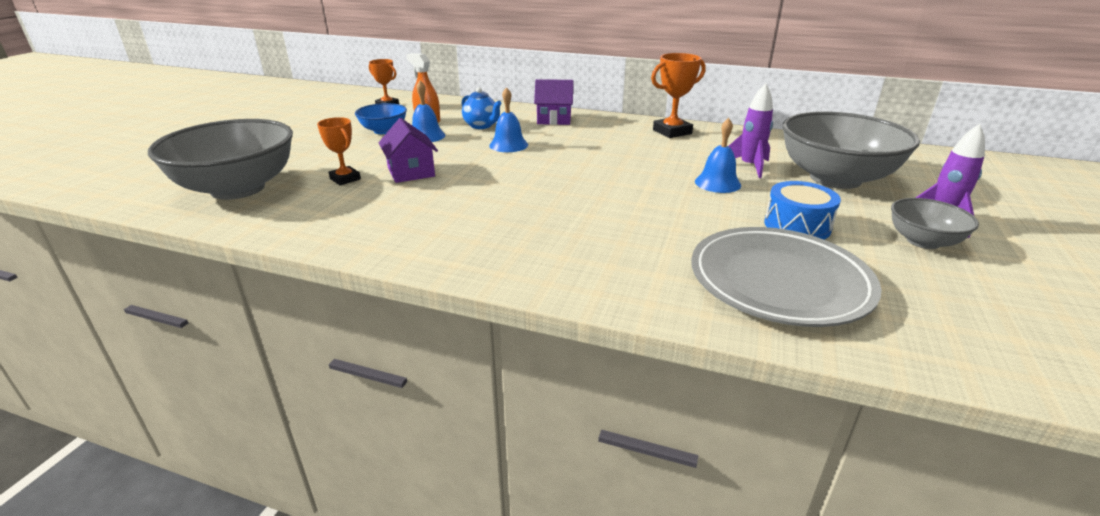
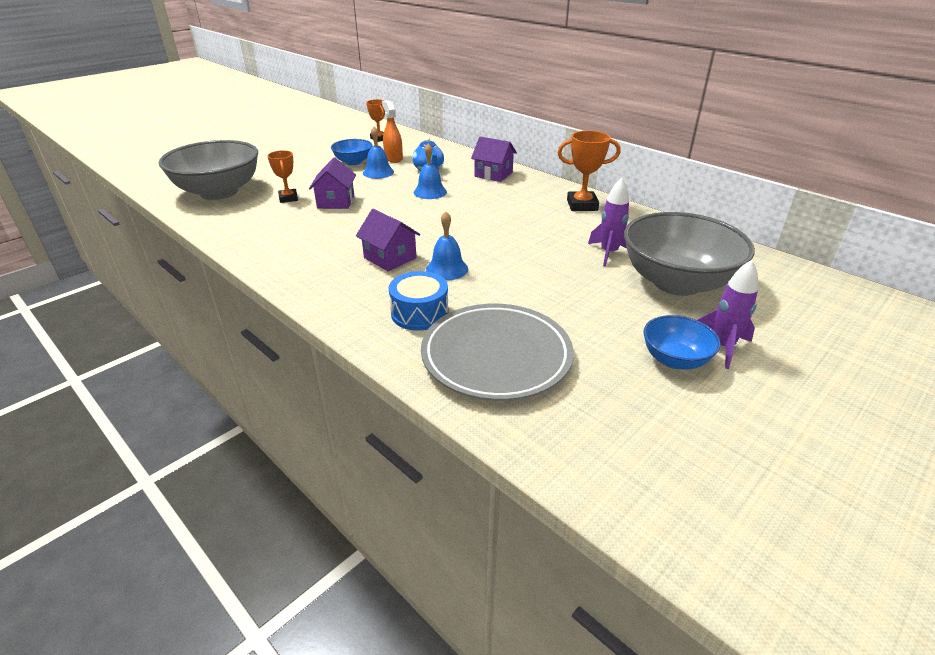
camera: 25 degrees right, 5 degrees up
(546, 215) = (390, 258): none -> purple house
(717, 183) = (559, 262): blue bell -> blue bell (447, 269)
(797, 226) = (577, 316): blue drum -> blue drum (419, 313)
(923, 241) = (675, 360): grey bowl -> blue bowl

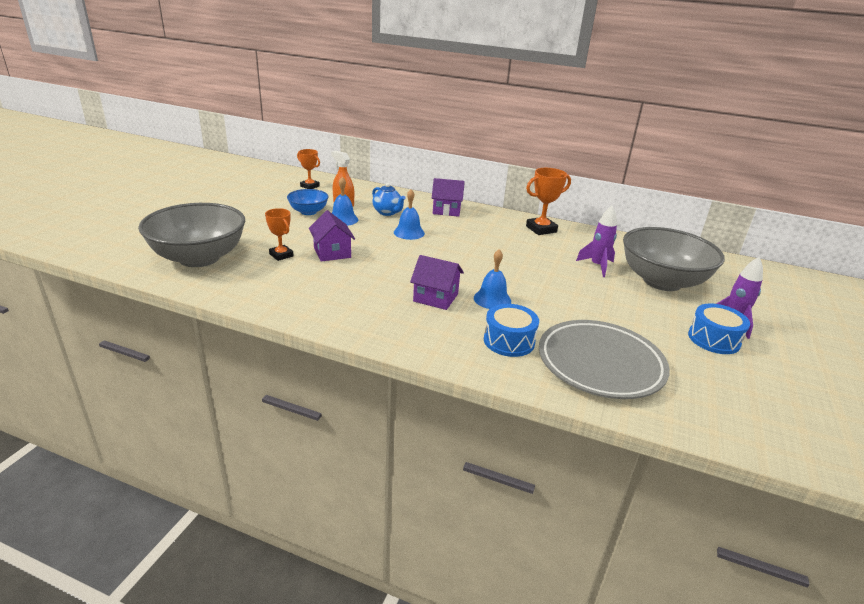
camera: 25 degrees left, 5 degrees down
(675, 360) = (714, 339): blue bowl -> blue drum

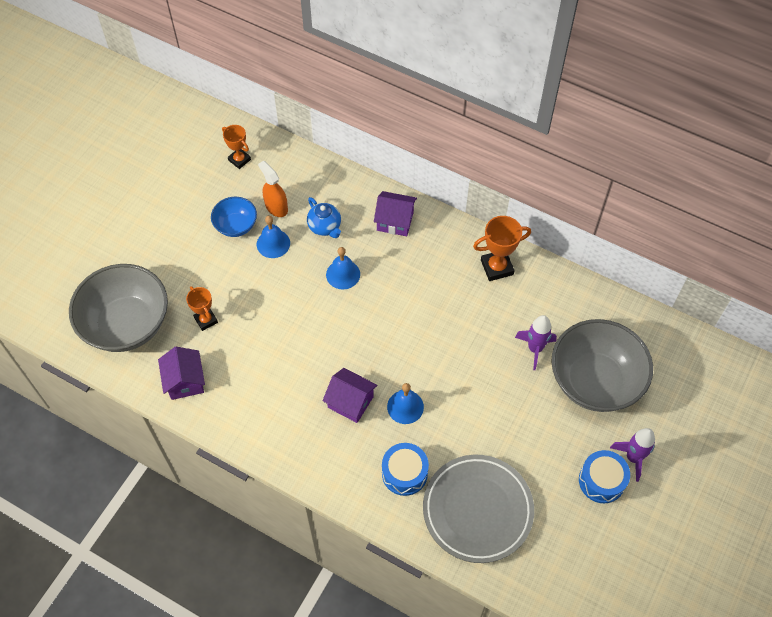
camera: 10 degrees right, 30 degrees up
(332, 252) = (257, 315): purple house -> purple house (185, 381)

